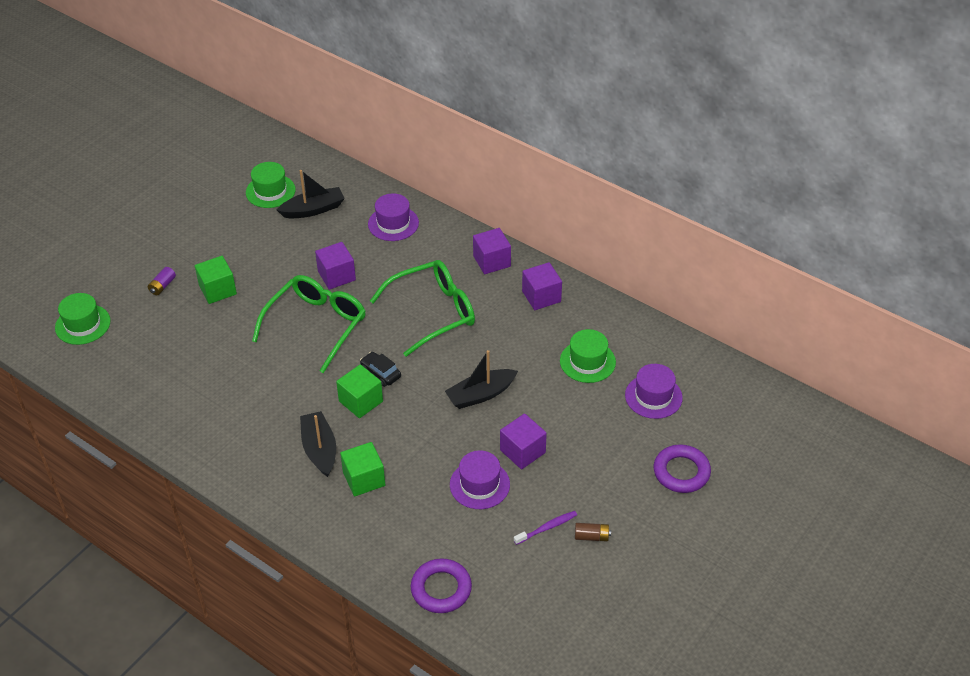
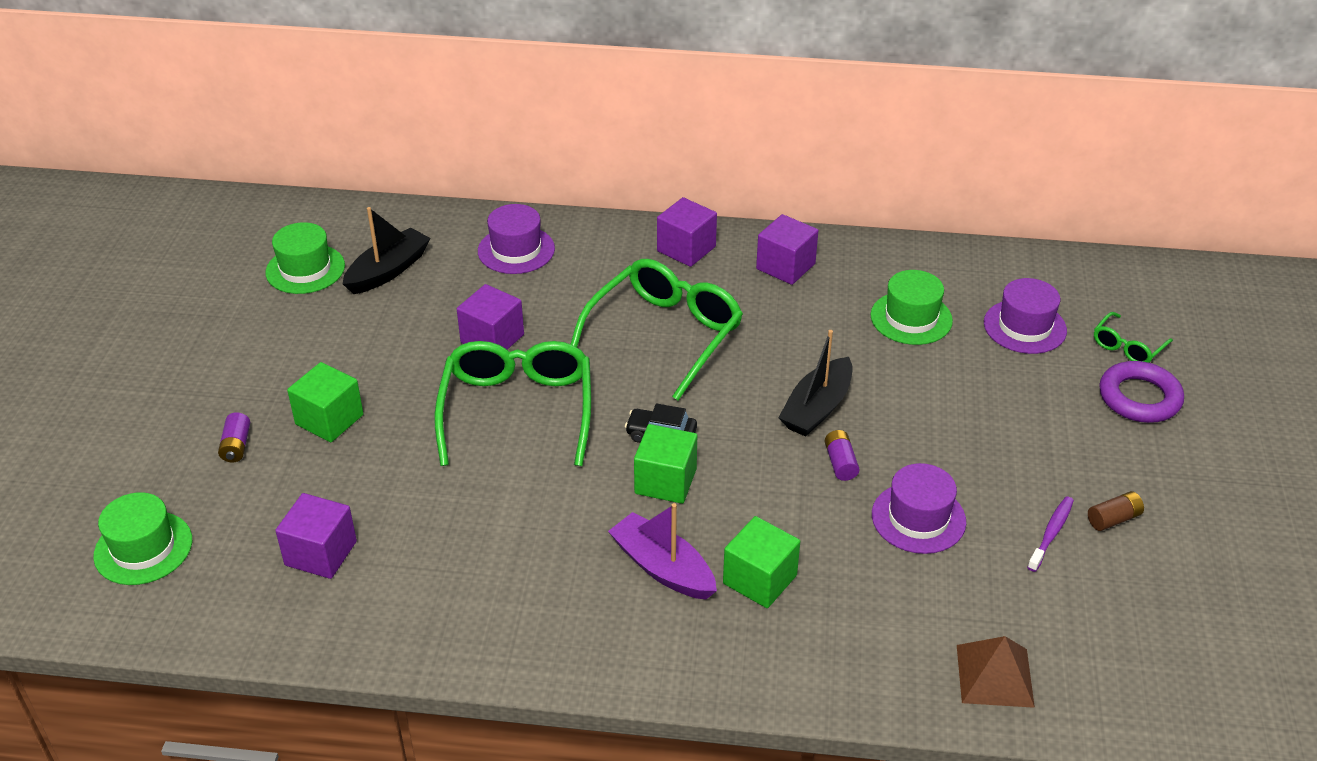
camera: 30 degrees left, 5 degrees down
(319, 449) = (663, 568): black boat -> purple boat
(441, 589) = (994, 675): purple ring -> brown pyramid
(465, 433) = (840, 463): none -> purple battery
(522, 451) = (933, 454): purple cube -> purple cube (321, 553)
(707, 437) = (1127, 347): none -> green glasses

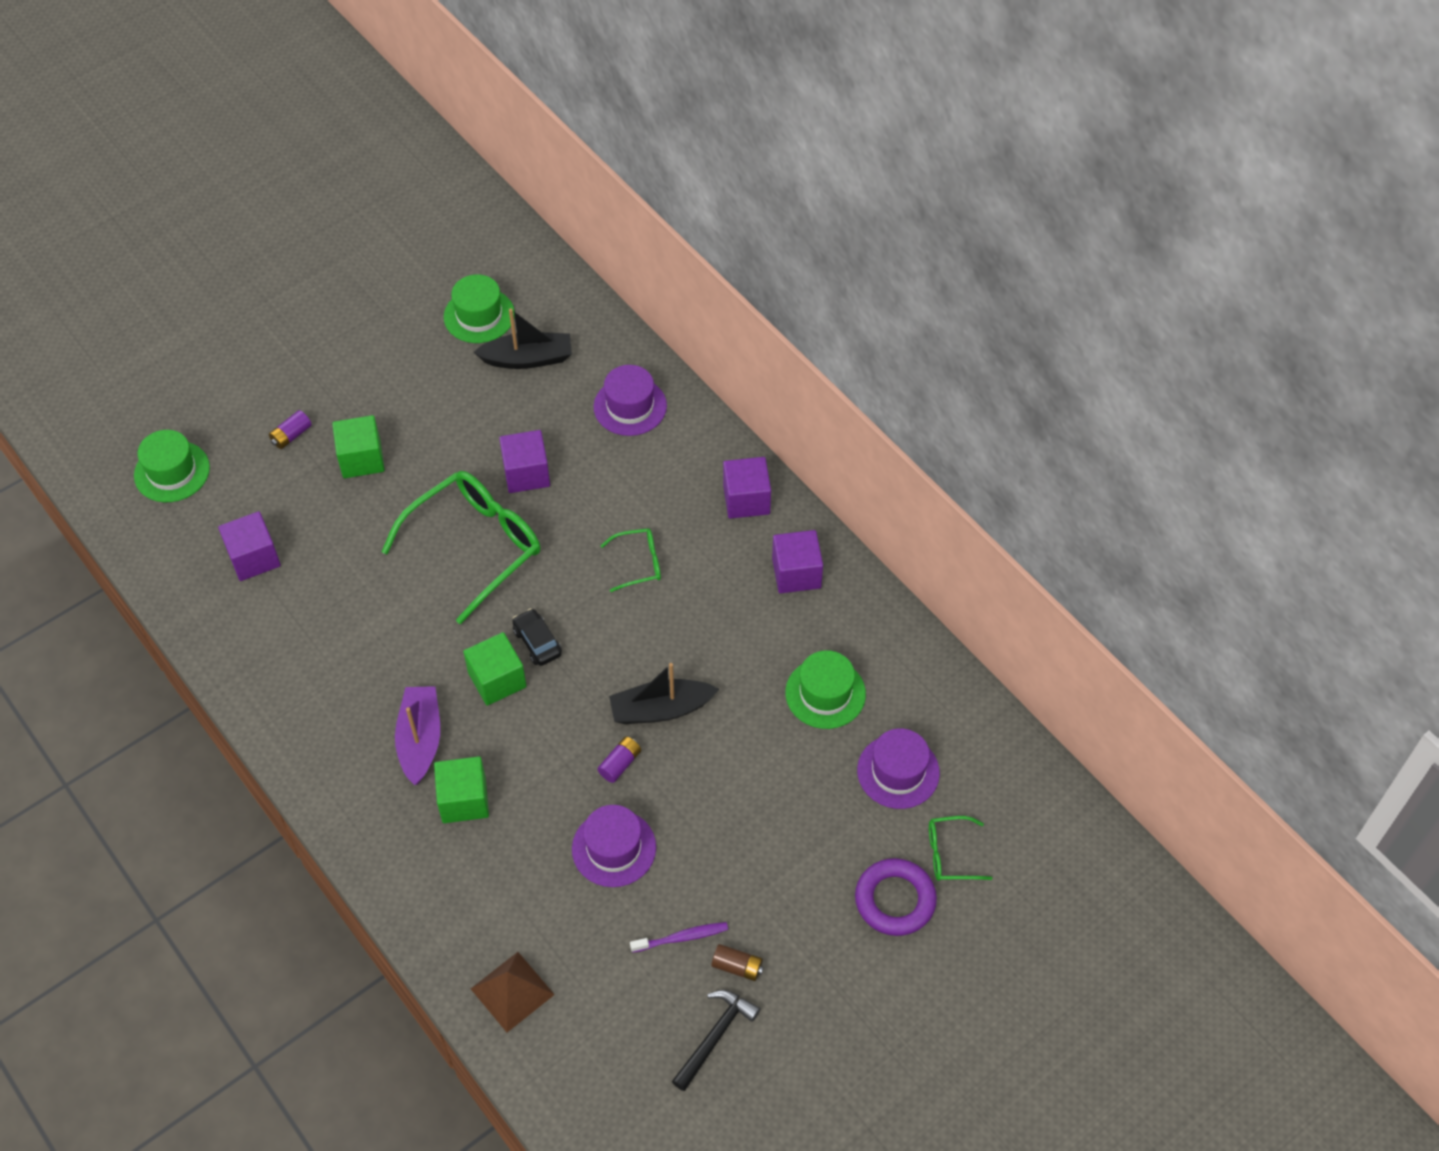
camera: 45 degrees right, 15 degrees up
(665, 335) = (638, 563): green glasses -> green glasses, size x0.47
(1169, 574) = (715, 1036): none -> black hammer

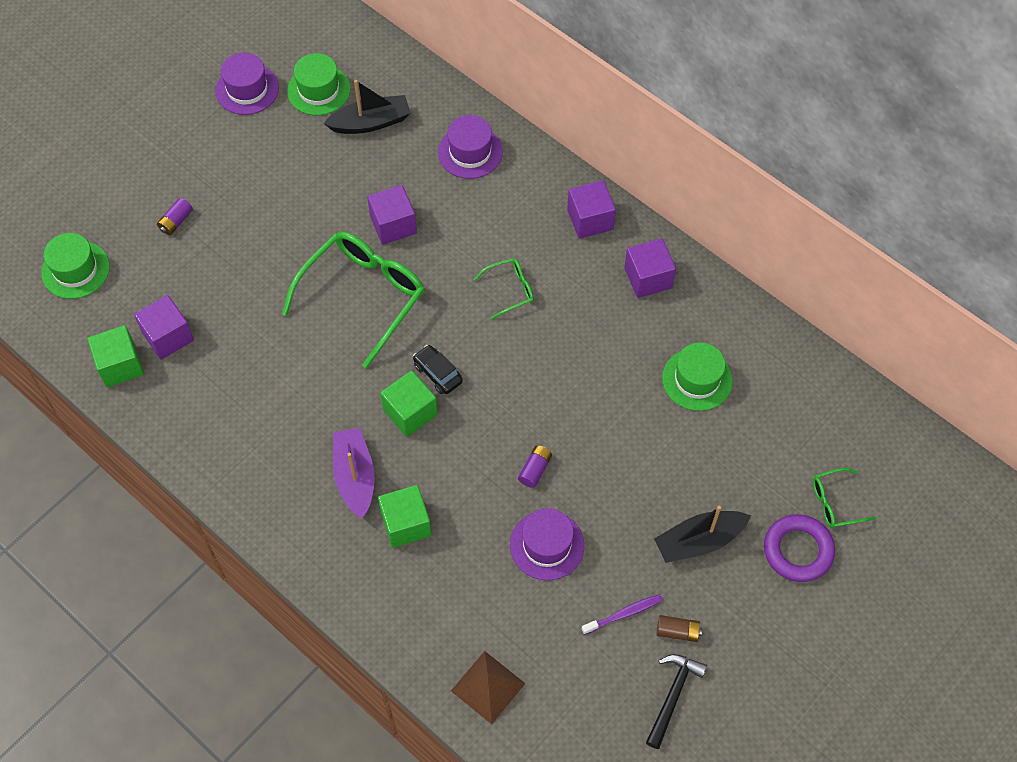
camera: 10 degrees left, 5 degrees up
(361, 459) = (244, 233): green cube -> green cube (120, 365)
(661, 709) = (559, 416): black boat -> black boat (699, 541)
(898, 771) = (774, 438): purple hat -> purple hat (247, 89)

